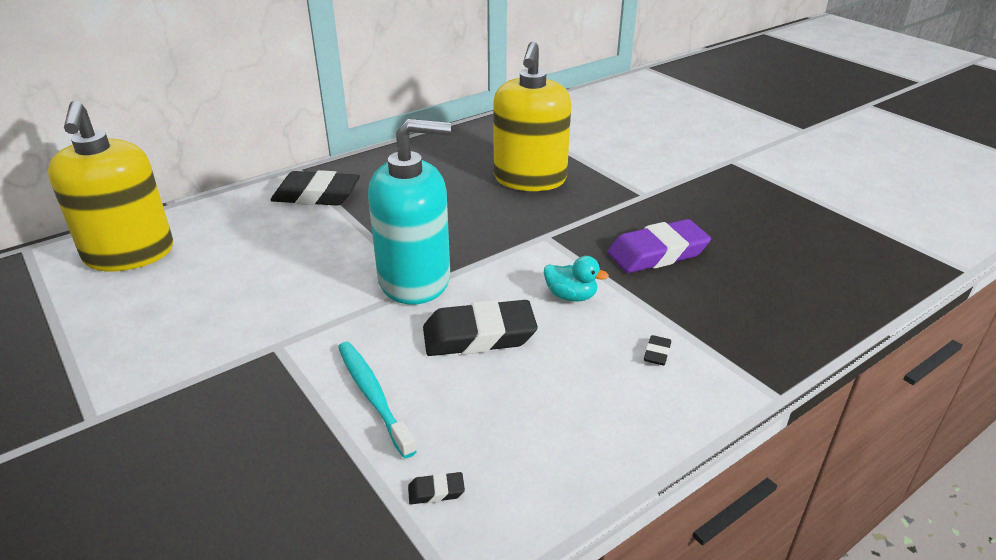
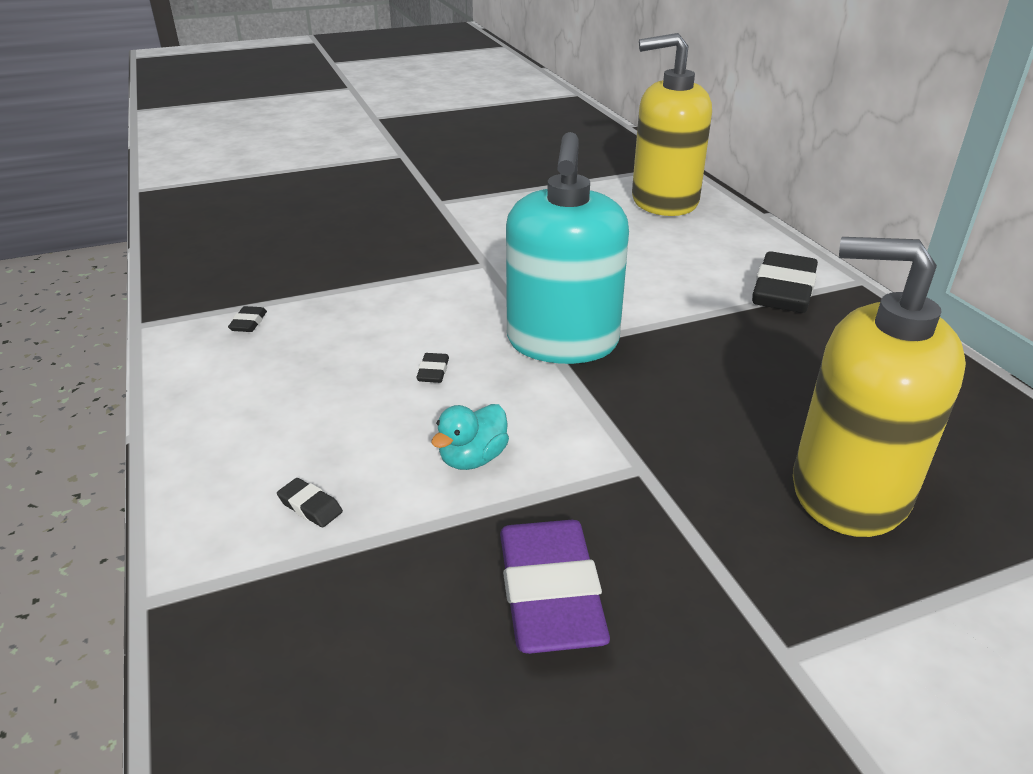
camera: 105 degrees right, 0 degrees up
(373, 396) = (383, 304): turquoise toothbrush -> none
(479, 336) = (433, 372): black eraser -> black eraser, size x0.40

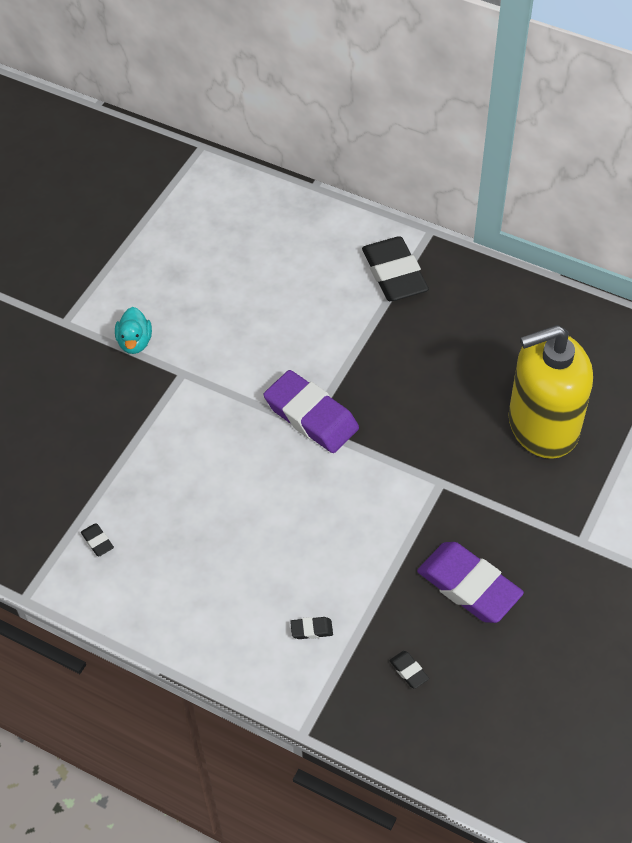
camera: 40 degrees left, 20 degrees up
(433, 372) = (264, 495): black eraser -> black eraser (408, 671)
(473, 458) = (355, 539): turquoise duck -> turquoise duck (135, 342)
(562, 342) = (311, 416): turquoise soap dispenser -> purple eraser
(664, 201) = (232, 212): yellow soap dispenser -> none

